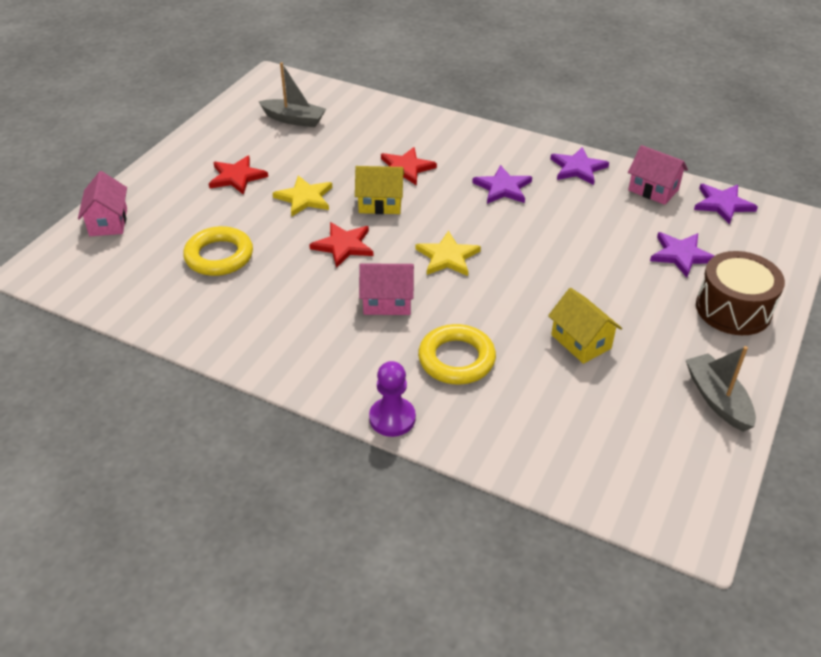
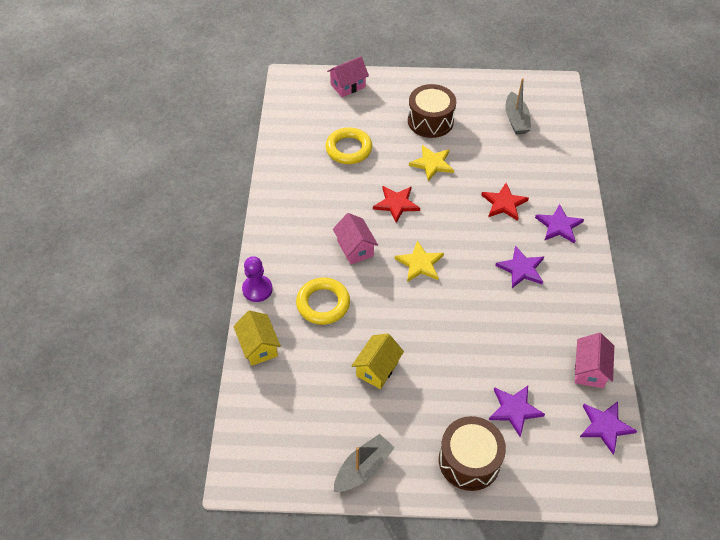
camera: 65 degrees right, 10 degrees up
(237, 177) = (430, 121): red star -> brown drum
(380, 204) = (453, 205): yellow house -> yellow house (259, 346)
(578, 168) = (582, 309): purple star -> purple star (559, 226)

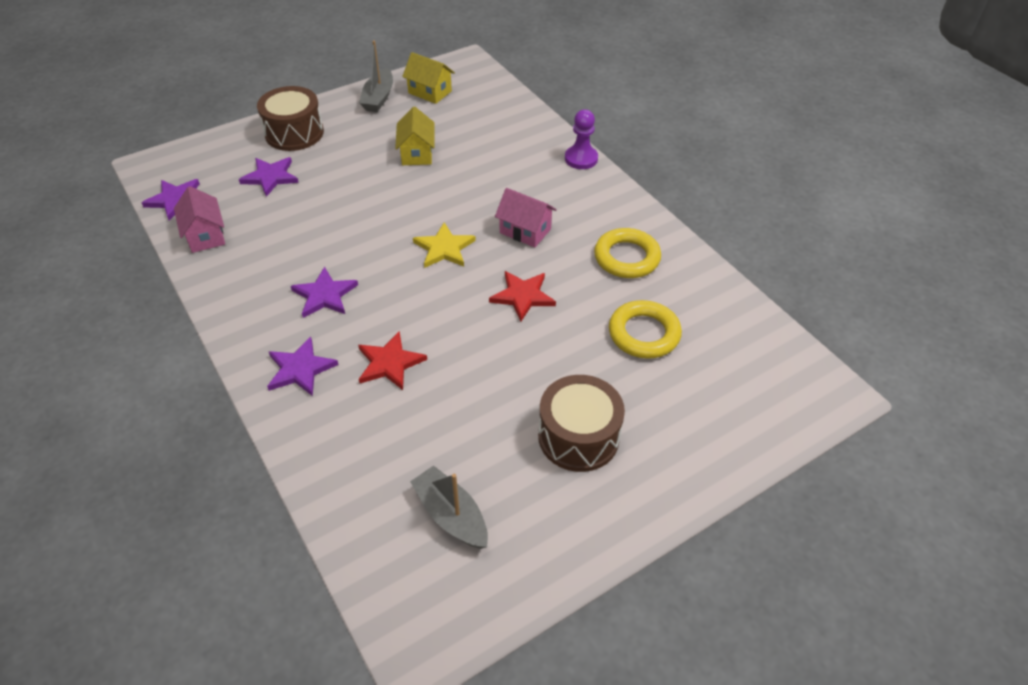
camera: 145 degrees right, 5 degrees down
(259, 346) = (533, 125): yellow house -> yellow house (430, 92)
(323, 304) = (510, 174): yellow ring -> yellow ring (626, 258)
(348, 86) = (748, 430): pink house -> none
(432, 164) = (522, 370): yellow star -> none

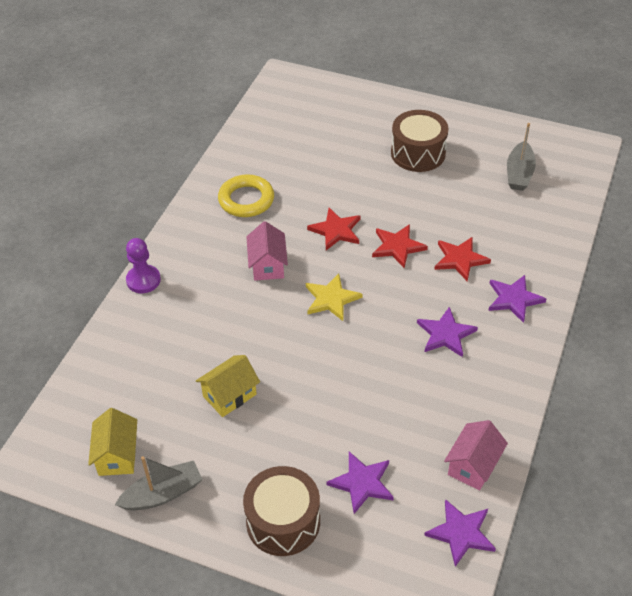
camera: 125 degrees left, 0 degrees up
(456, 327) = (397, 247): none -> red star
(644, 334) = (311, 162): yellow ring -> none

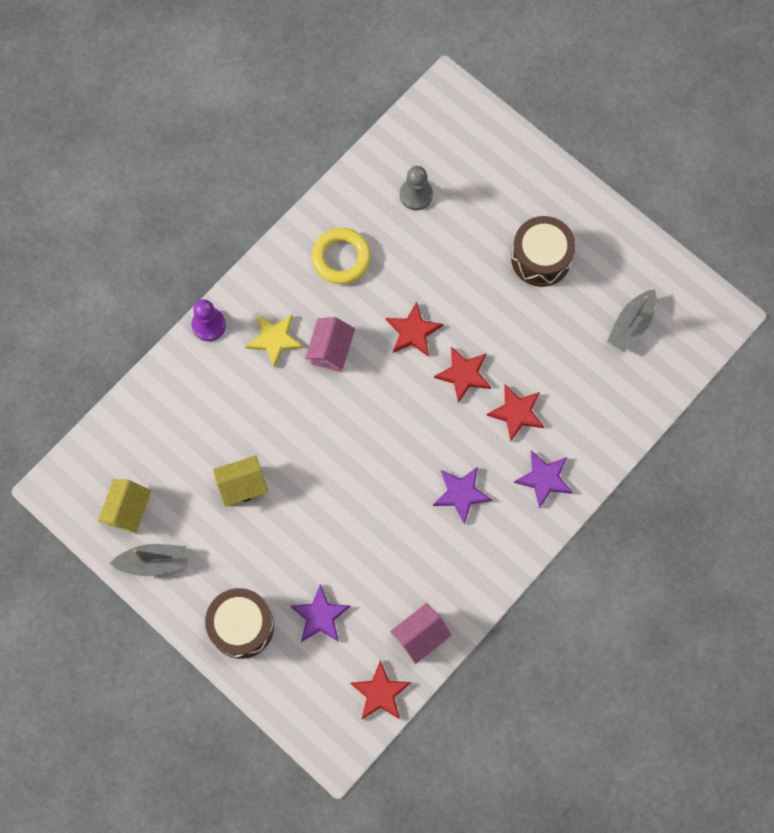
camera: 20 degrees right, 25 degrees up
(291, 143) = (416, 195): none -> grey pawn
(331, 299) = (374, 413): yellow star -> yellow star (274, 339)
(461, 533) = (380, 693): purple star -> red star

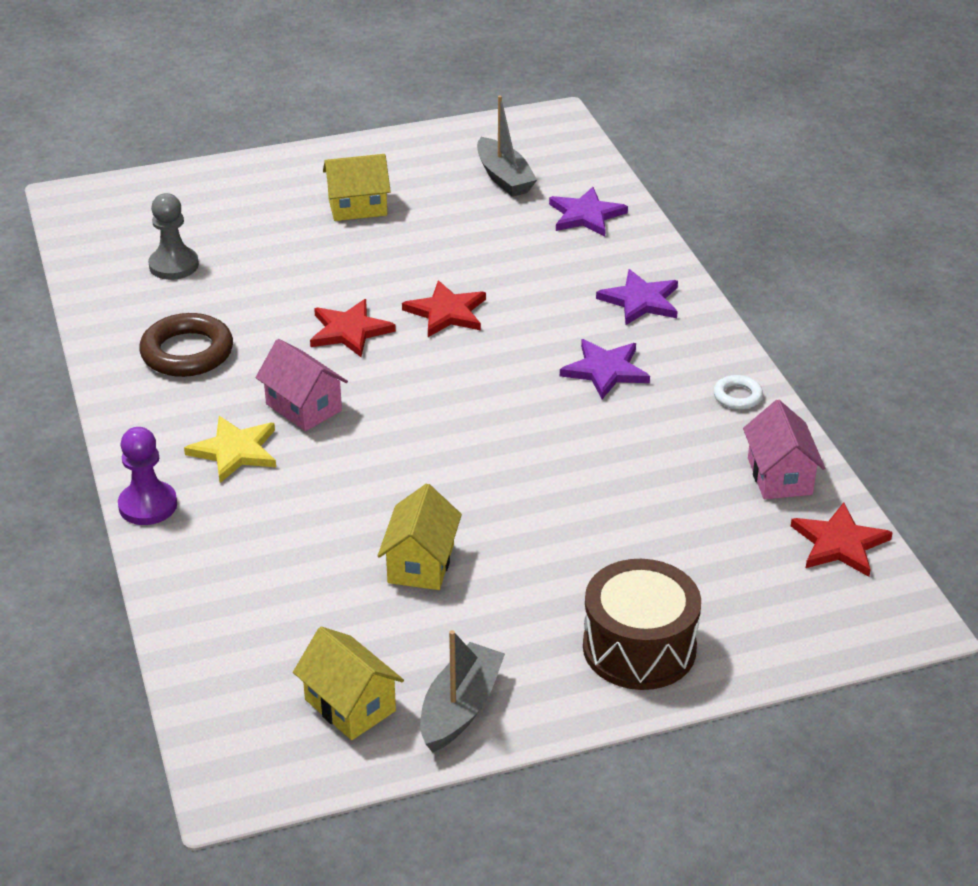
camera: 60 degrees left, 35 degrees down
(320, 616) = (682, 559): purple star -> purple star (586, 215)
(341, 258) = (187, 352): yellow ring -> brown ring
(481, 580) = (737, 396): none -> white ring
(516, 412) = (535, 291): red star -> none
(541, 258) = (357, 207): brown drum -> yellow house

